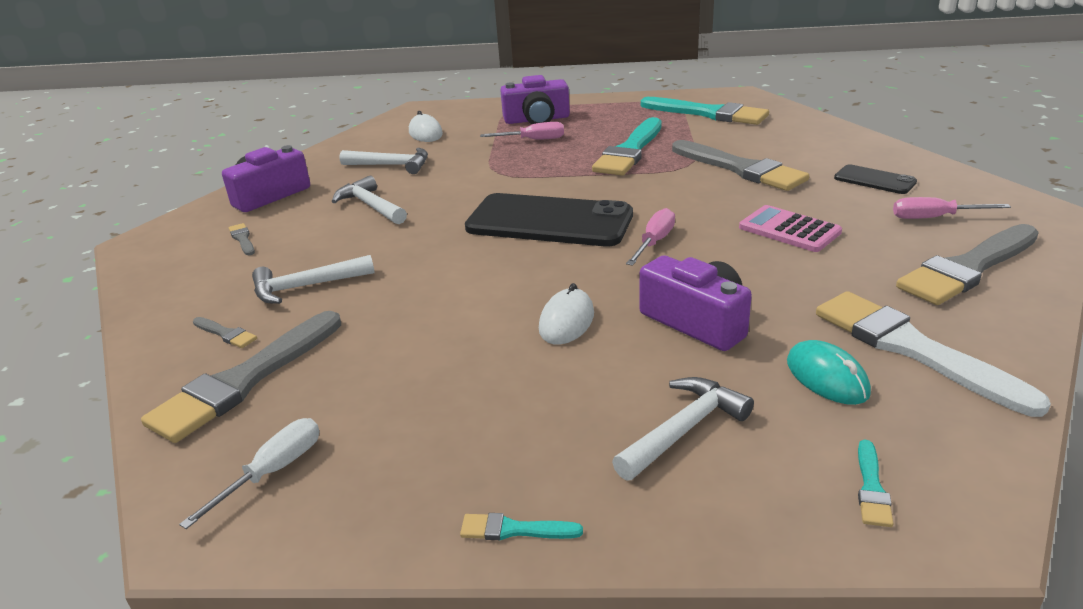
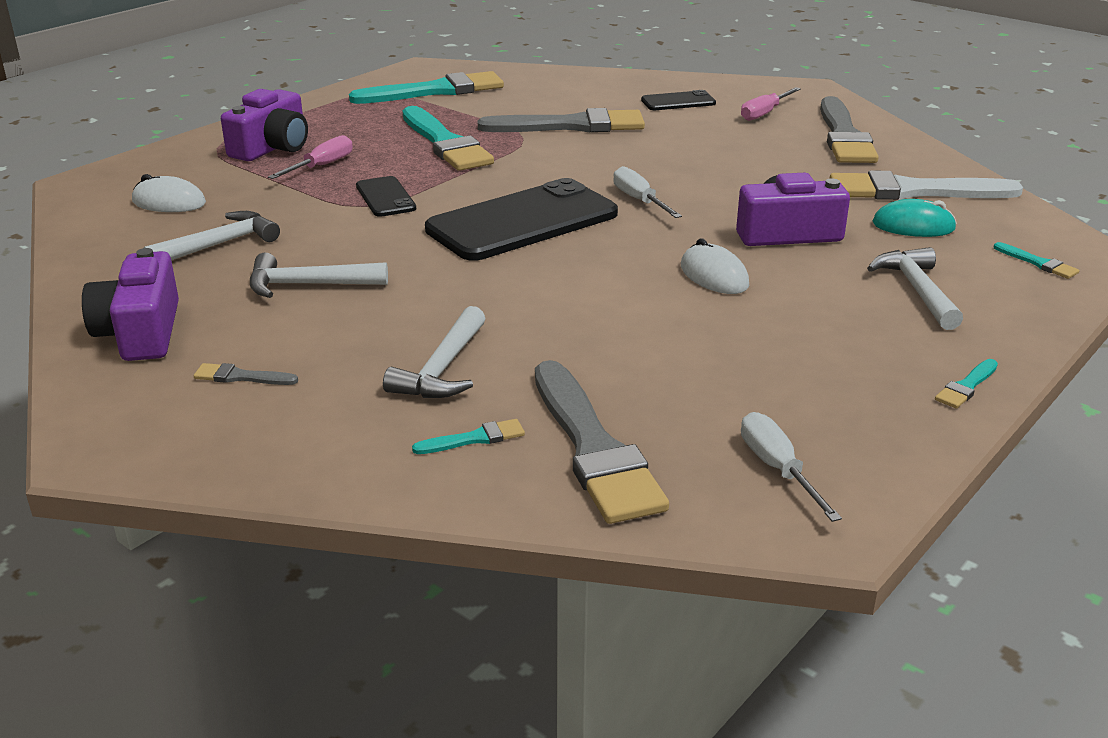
camera: 55 degrees left, 0 degrees up
(226, 334) = (474, 439): grey brush -> turquoise brush
(518, 172) = (385, 197): none -> black phone
(654, 242) = (639, 200): pink screwdriver -> white screwdriver
(789, 230) = (704, 155): pink calculator -> none

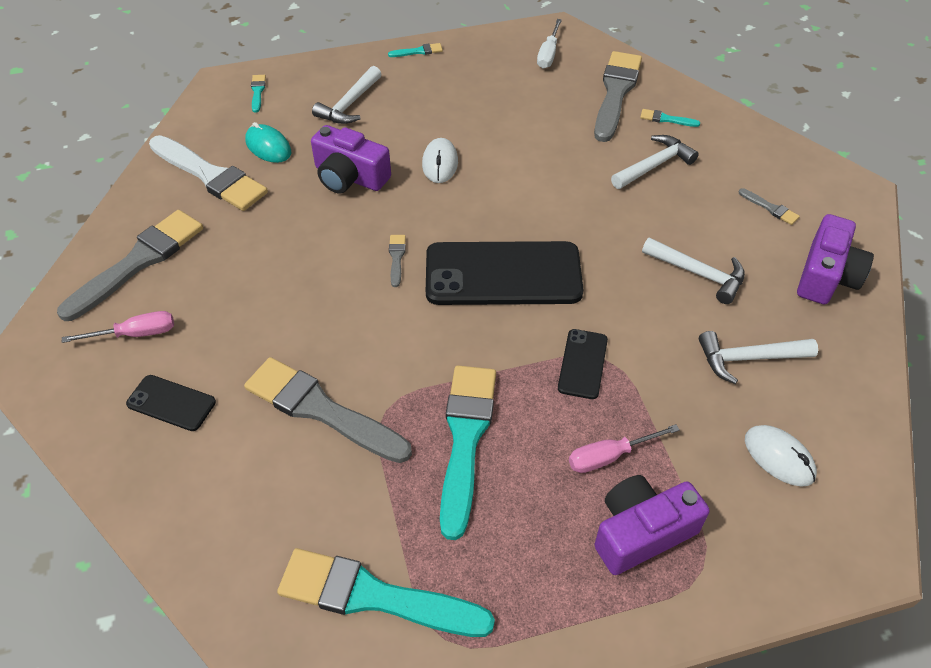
camera: 145 degrees left, 20 degrees up
(639, 200) = (396, 258): white screwdriver -> grey brush

